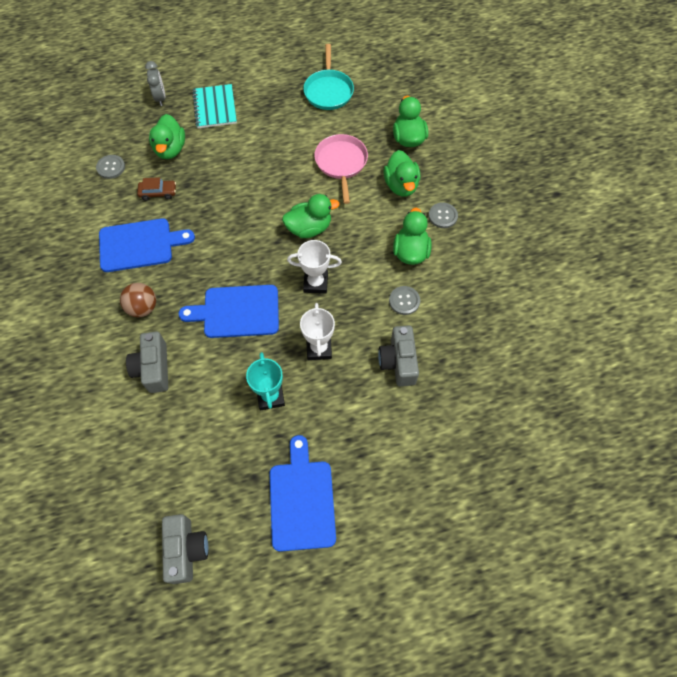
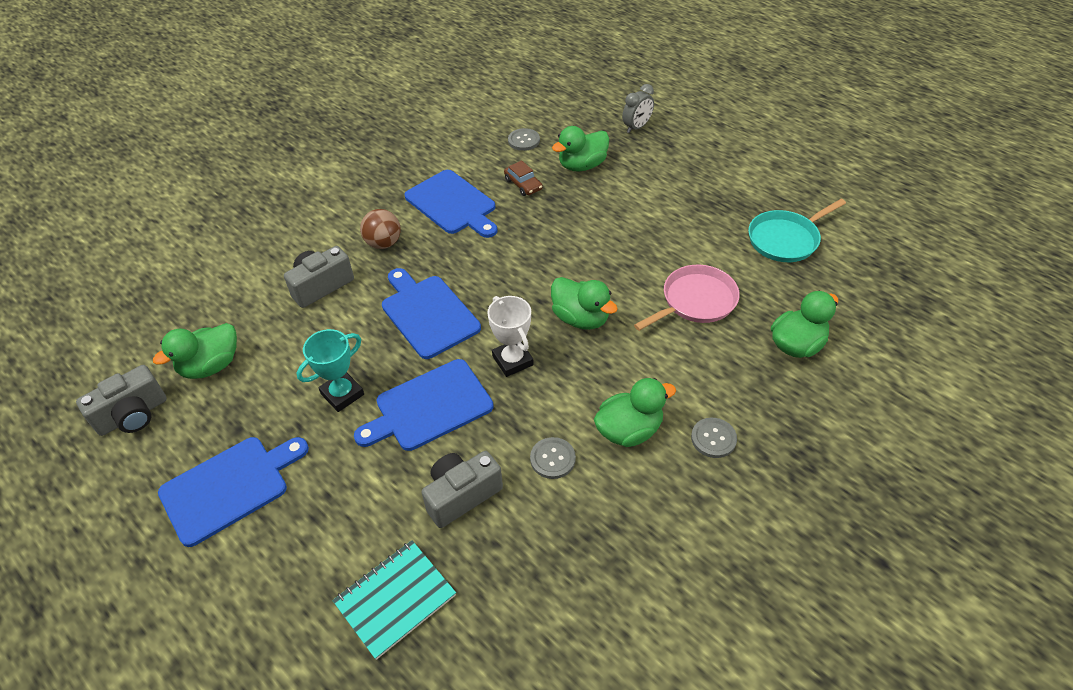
camera: 60 degrees right, 15 degrees down
(215, 107) = (665, 168): turquoise notebook -> turquoise notebook (395, 599)
(319, 348) = (429, 407): white trophy -> blue cutting board
(401, 185) = (719, 372): green duck -> green duck (211, 366)

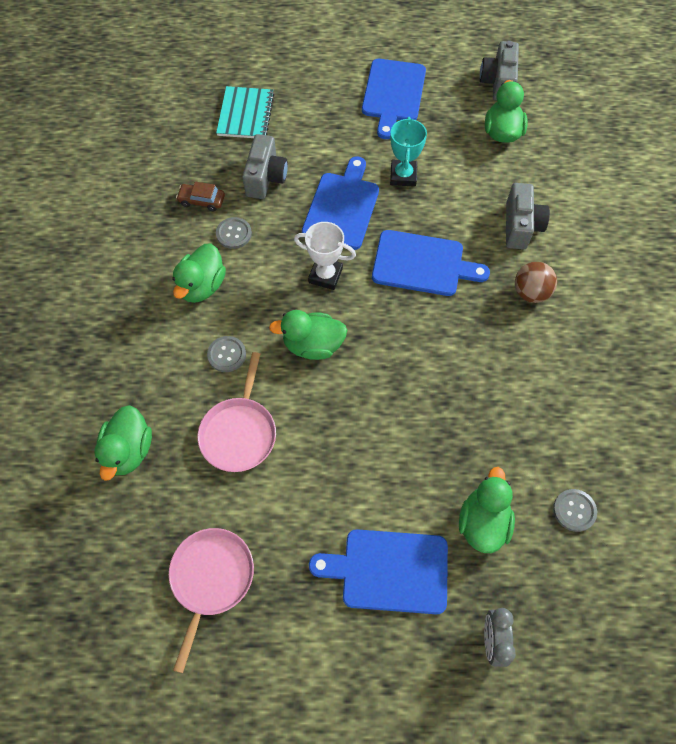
camera: 135 degrees right, 15 degrees up
(452, 204) = (533, 373): blue cutting board -> blue cutting board (389, 570)
(523, 184) = (505, 448): brown car -> brown car (202, 201)
(713, 438) = (141, 321): grey button -> grey button (226, 354)
(785, 239) = (211, 578): turquoise pan -> pink pan

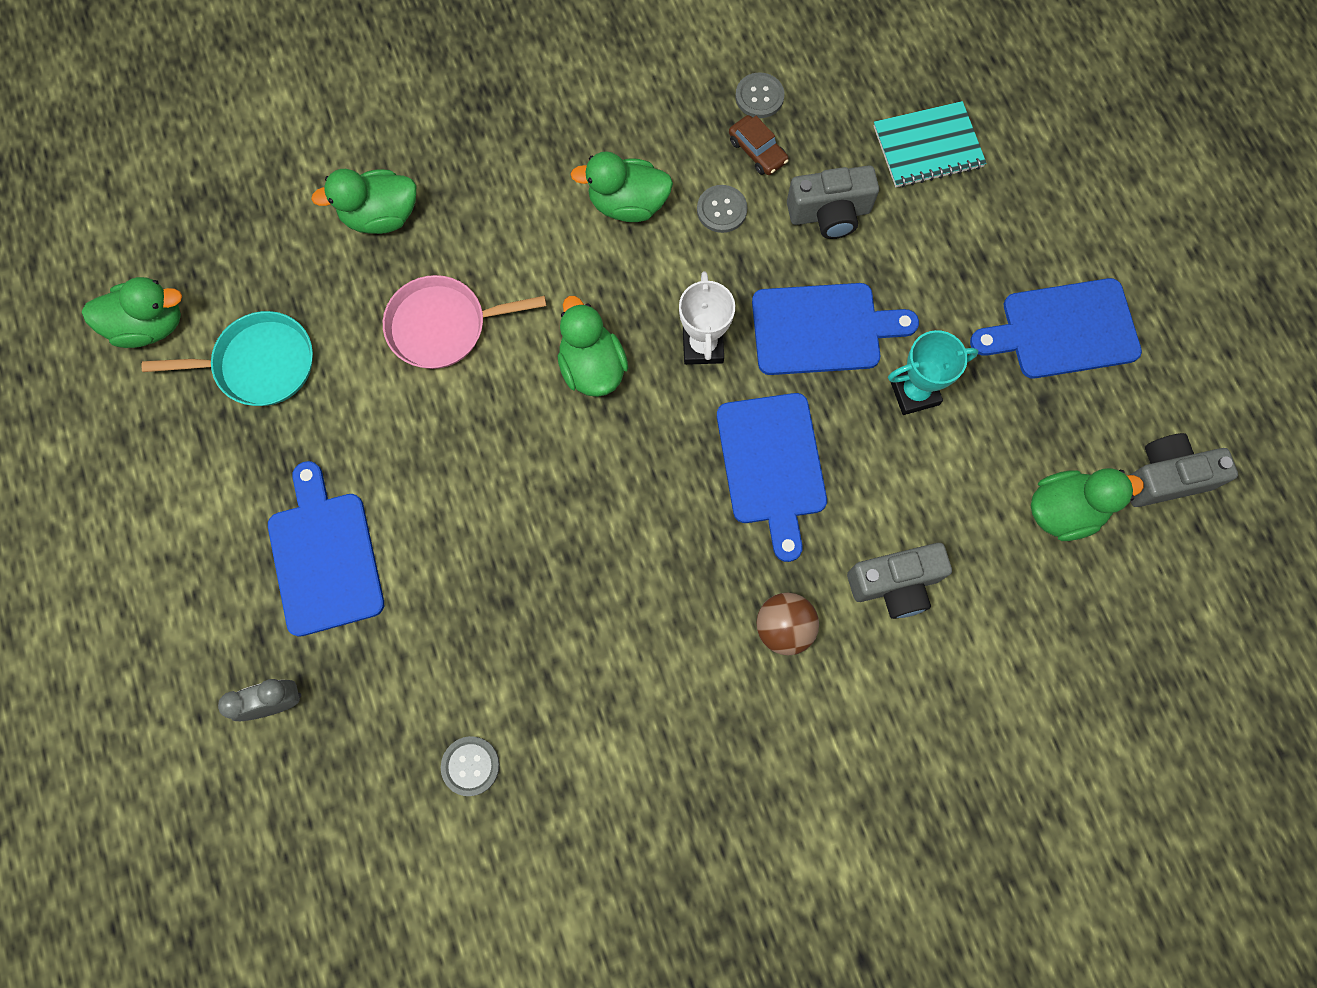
camera: 70 degrees right, 10 degrees up
(202, 201) = (757, 151): brown car -> brown car turned 150 degrees clockwise
(211, 578) = (260, 364): pink pan -> turquoise pan
(226, 354) = (541, 271): grey button -> grey button (759, 96)
(483, 522) = (419, 652): green duck -> green duck (150, 325)

